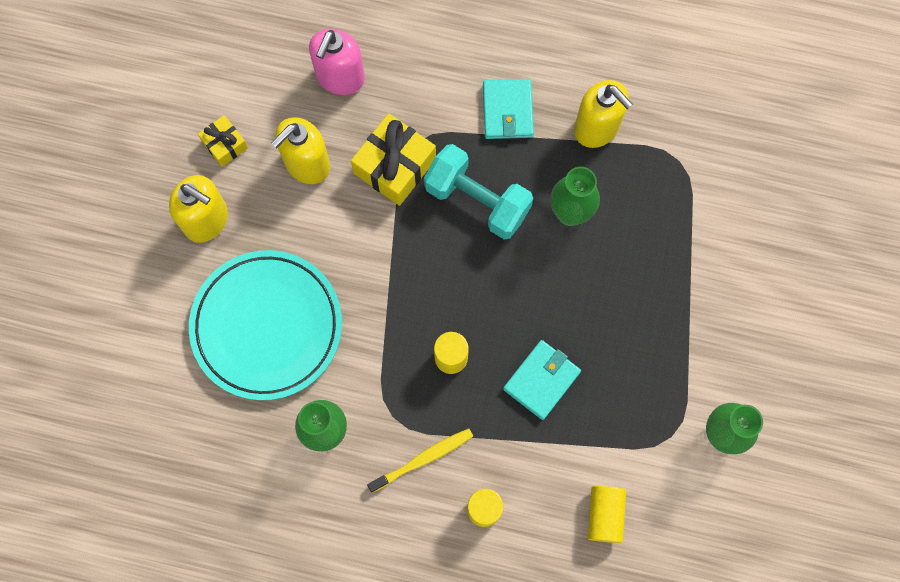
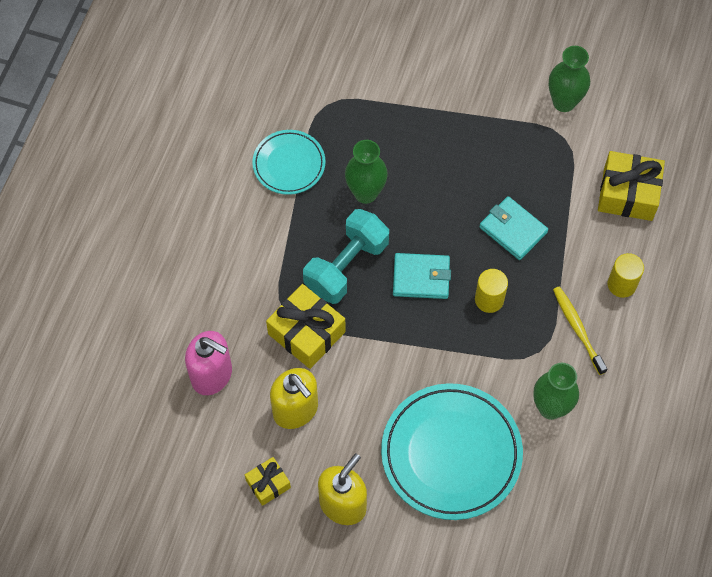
camera: 85 degrees left, 10 degrees down
(507, 111) = (264, 234): turquoise wallet -> turquoise wallet (421, 278)
(597, 128) = (289, 164): yellow soap dispenser -> turquoise plate
(604, 515) = (628, 194): yellow cylinder -> yellow gift

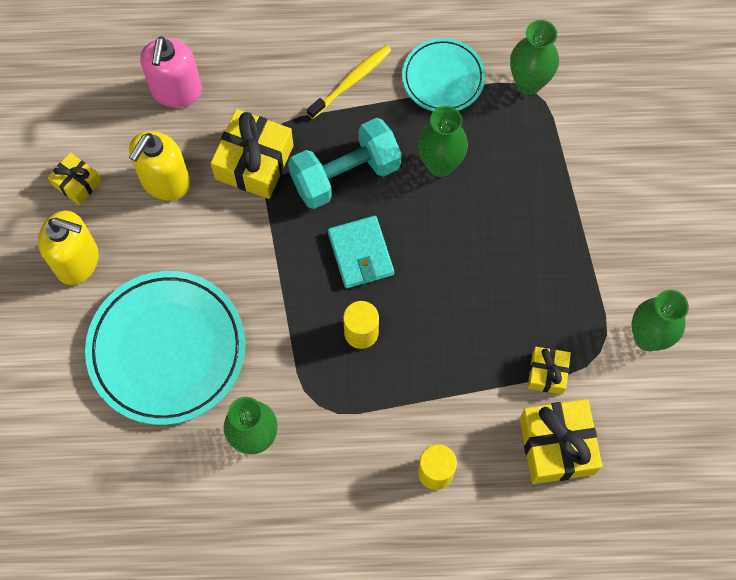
camera: 70 degrees right, 5 degrees up
(320, 105) = (528, 83): none -> green vase
(346, 266) = (345, 174): turquoise dumbbell -> turquoise dumbbell turned 45 degrees counterclockwise
(513, 230) = (457, 331): turquoise wallet -> none
(569, 179) = (547, 373): none -> yellow gift
(578, 329) = (360, 439): yellow toothbrush -> yellow toothbrush (351, 81)

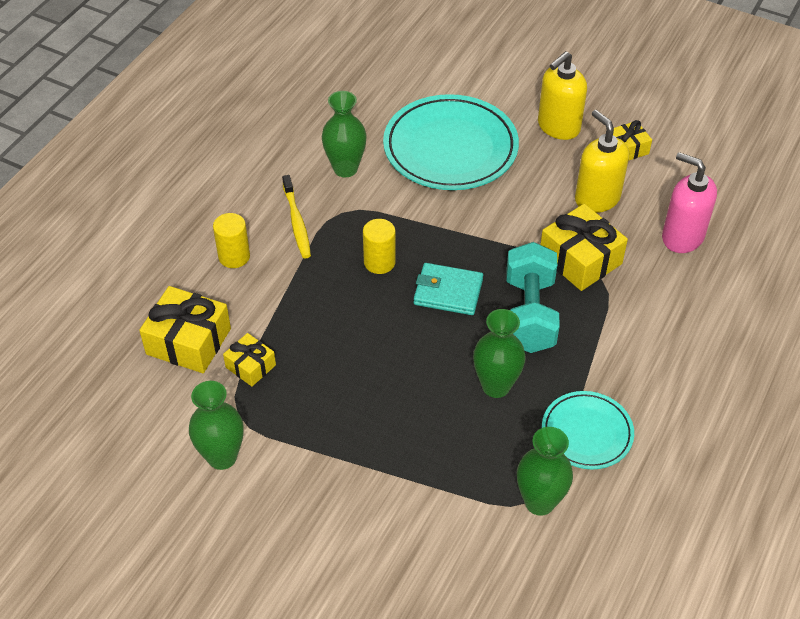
camera: 120 degrees right, 20 degrees down
(351, 81) = (623, 360): yellow toothbrush -> yellow toothbrush (296, 222)

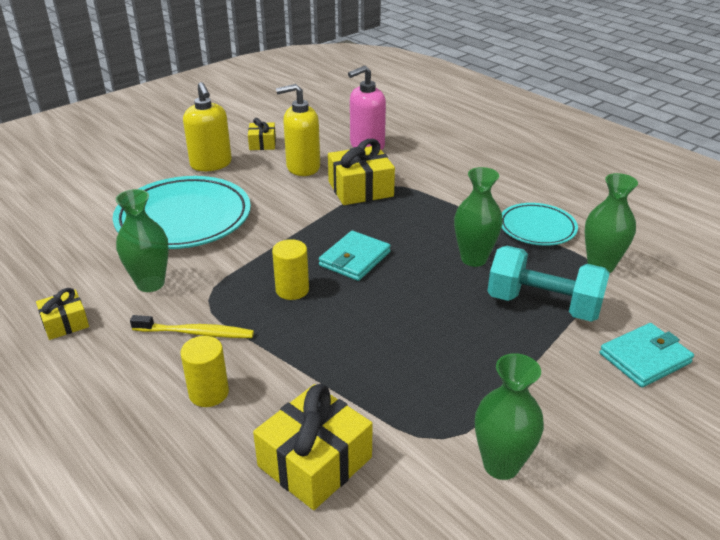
camera: 70 degrees left, 15 degrees down
(250, 366) = (379, 413): yellow gift -> yellow gift (65, 323)
(394, 552) = (645, 358): none -> turquoise wallet
(529, 314) = (404, 224): turquoise dumbbell -> turquoise dumbbell (543, 305)

